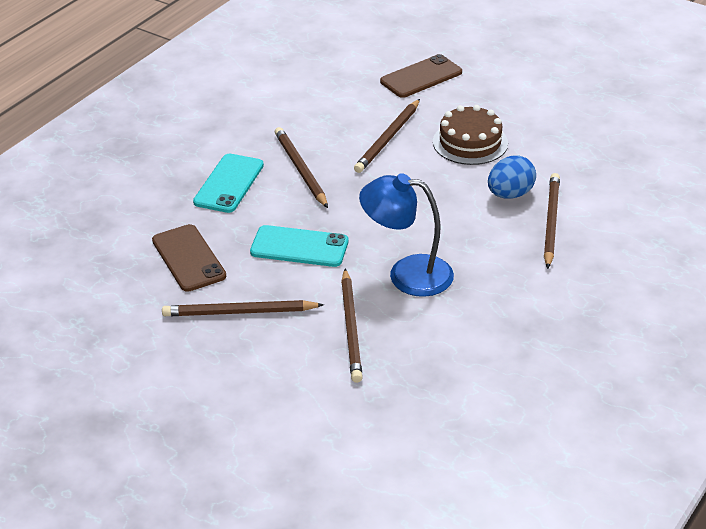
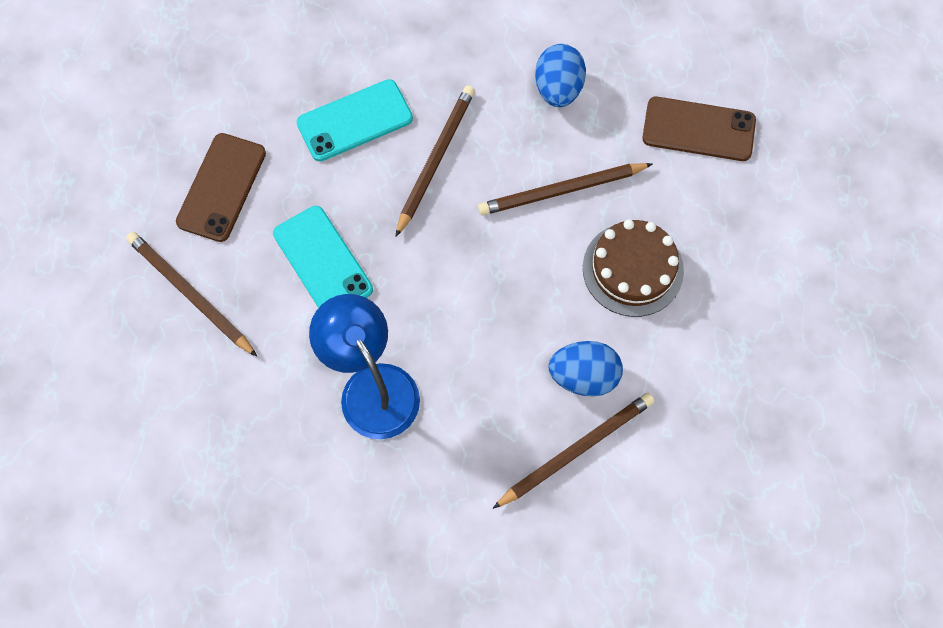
camera: 45 degrees right, 30 degrees up
(325, 105) = (558, 89): none -> blue egg
(351, 328) = (253, 404): brown pencil -> none

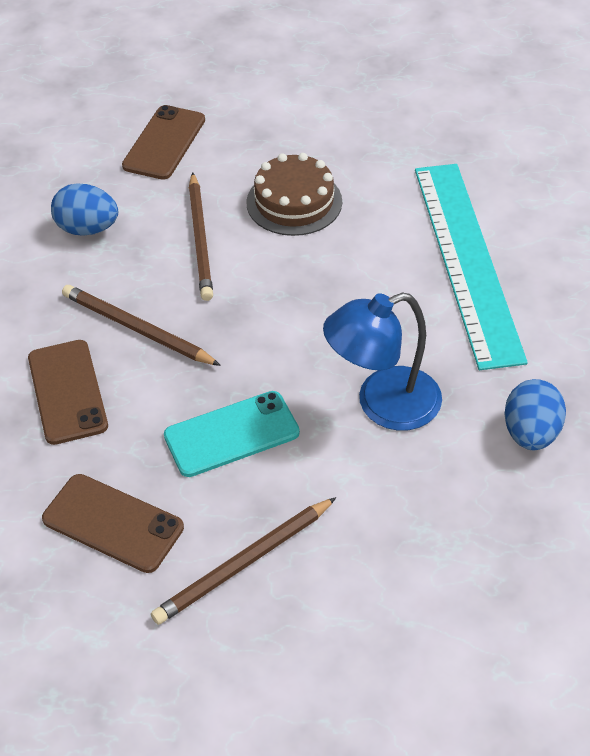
camera: 80 degrees left, 20 degrees down
(354, 120) = (67, 392): turquoise phone -> brown phone
(576, 450) = (466, 260): brown pencil -> turquoise ruler
(583, 376) = (395, 247): blue egg -> blue egg (530, 433)

